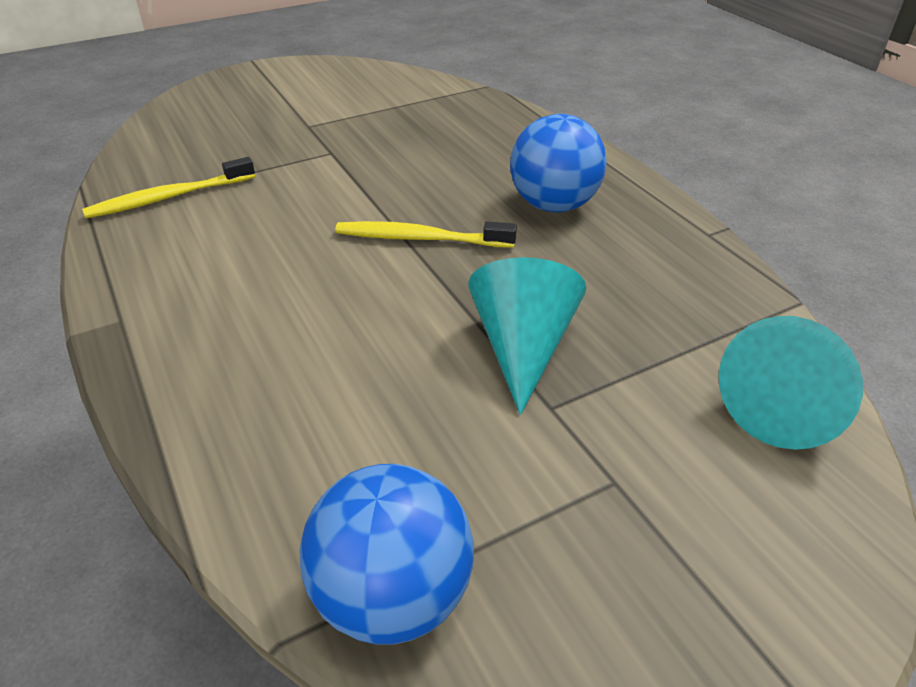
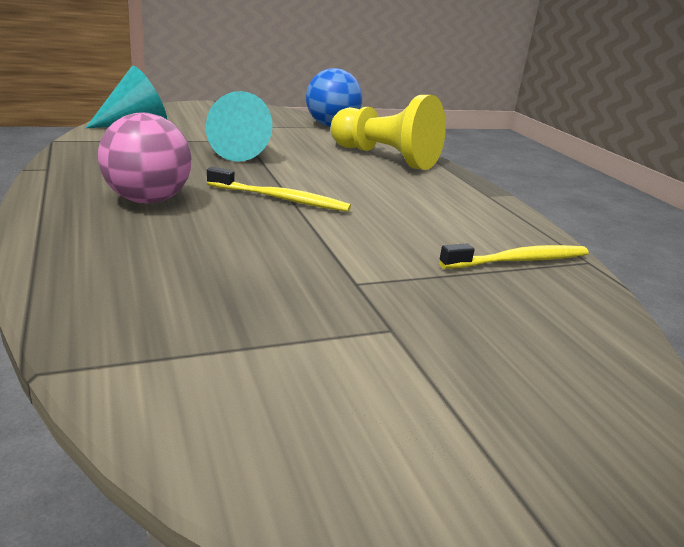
camera: 175 degrees left, 15 degrees down
(266, 411) = (385, 158): none -> yellow pawn
(553, 205) = (147, 200): blue ball -> pink ball

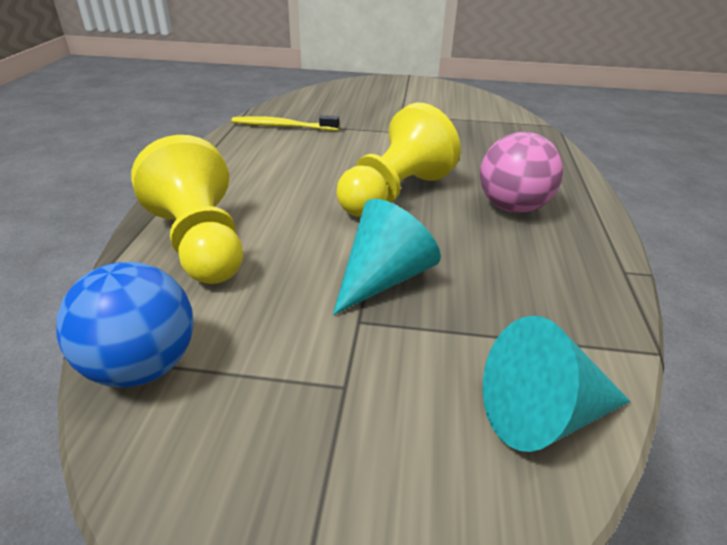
camera: 150 degrees left, 10 degrees up
(281, 199) = (394, 193): yellow toothbrush -> yellow pawn

